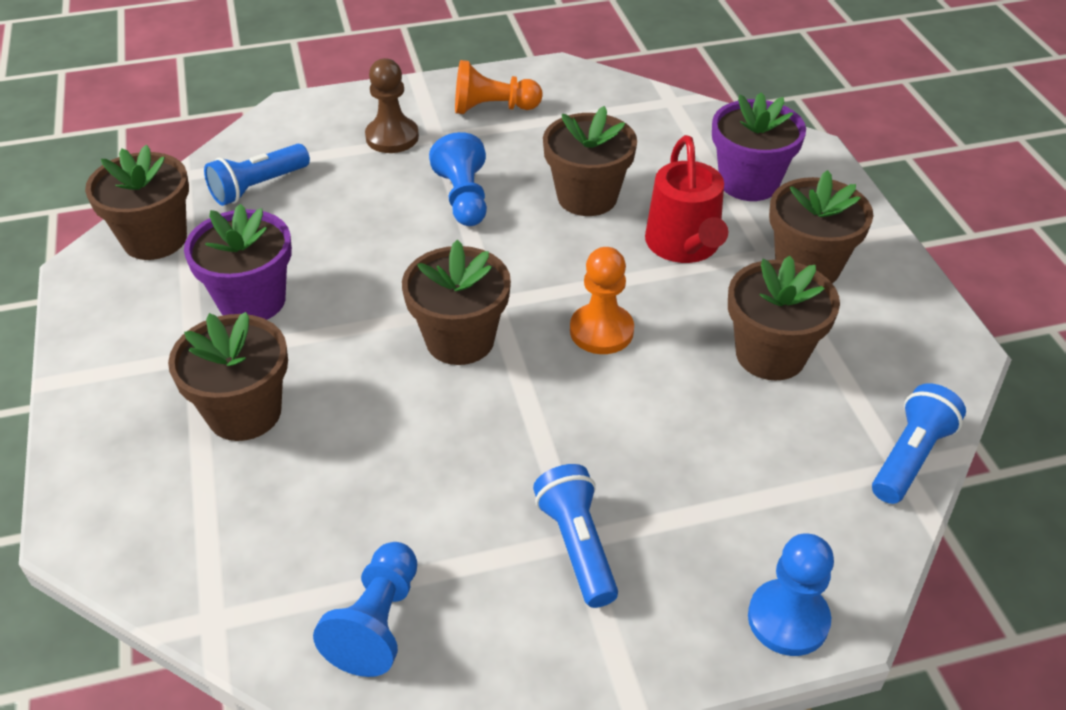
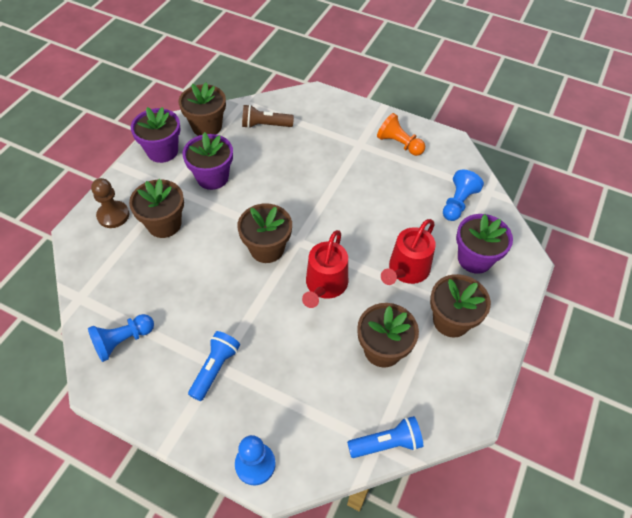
camera: 40 degrees right, 10 degrees up
(111, 315) = (162, 151): none -> purple flower pot
(258, 187) = (265, 125): blue flashlight -> brown flashlight
(392, 137) = (341, 133): brown pawn -> brown pawn (113, 215)
(463, 198) = (338, 182): blue pawn -> blue pawn (458, 203)
(587, 197) = (390, 216): brown flower pot -> none
(601, 331) = (325, 285): orange pawn -> red watering can

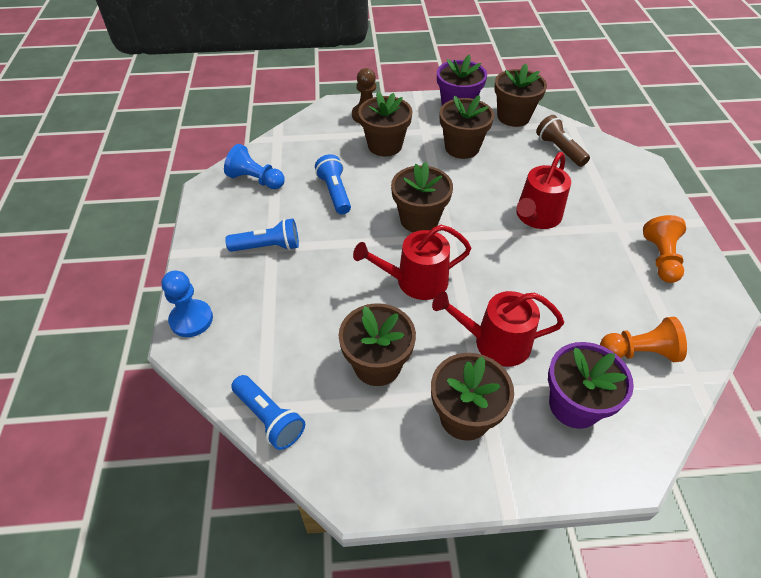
camera: 60 degrees right, 5 degrees down
(191, 288) = (335, 193): none -> blue flashlight
(212, 177) = (462, 147): purple flower pot -> brown flower pot
(318, 180) = (536, 217): none -> red watering can
(458, 203) = (639, 352): blue pawn -> orange pawn

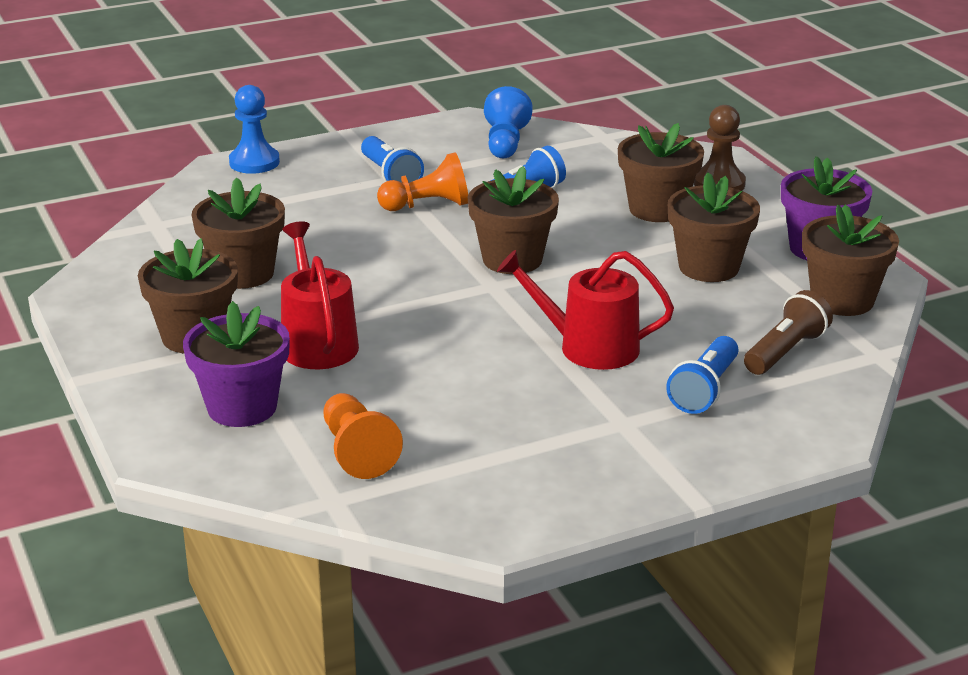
camera: 70 degrees right, 20 degrees down
(269, 418) = (147, 229): blue flashlight -> blue flashlight (704, 390)
(415, 281) = (391, 275): red watering can -> none
(661, 258) = (570, 464): orange pawn -> orange pawn (428, 205)

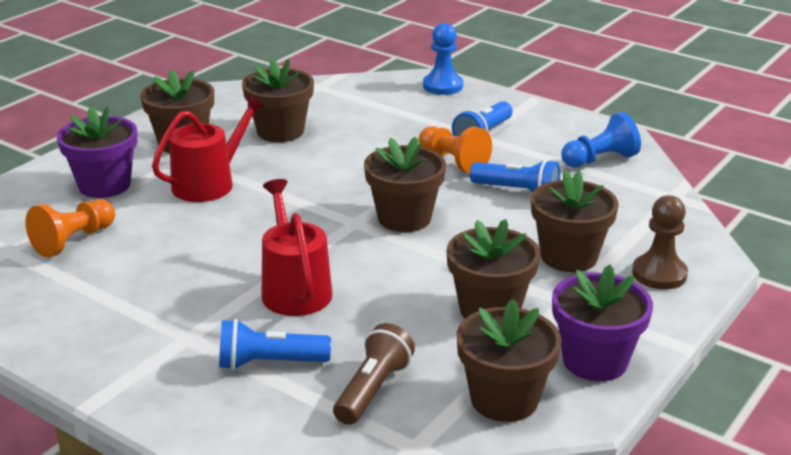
camera: 60 degrees right, 0 degrees up
(785, 352) = (373, 390): brown flashlight -> brown flashlight turned 75 degrees counterclockwise

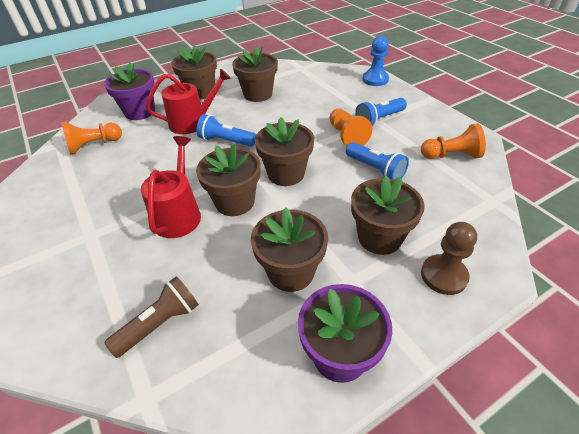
camera: 25 degrees right, 15 degrees up
(269, 363) = (117, 274): blue flashlight -> blue flashlight (226, 141)
(504, 399) = (243, 371): brown flower pot -> brown flower pot (235, 202)
(600, 160) = (451, 155): blue pawn -> orange pawn

